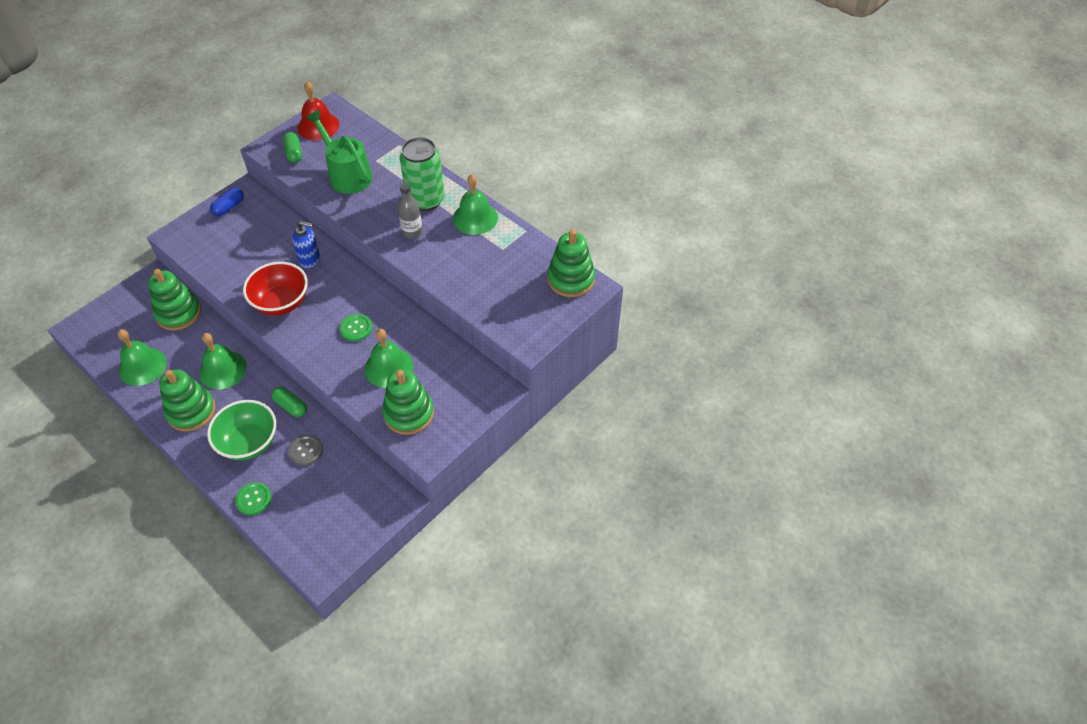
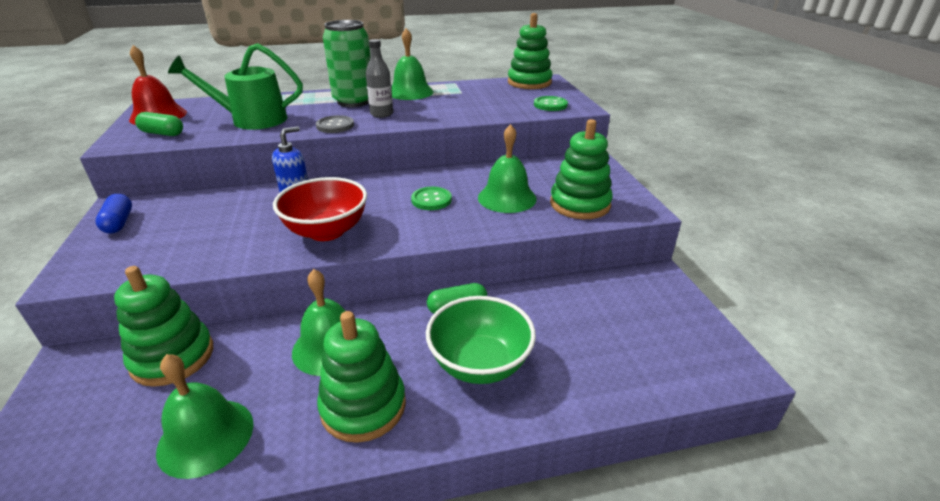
camera: 55 degrees left, 20 degrees down
(253, 499) = (581, 392): green button -> green button (550, 105)
(306, 451) = (537, 318): grey button -> grey button (335, 126)

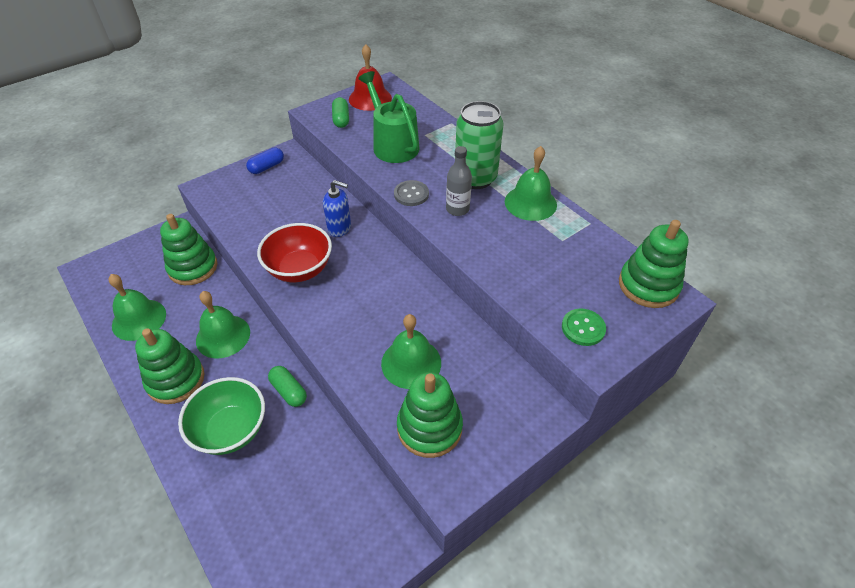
camera: 65 degrees right, 15 degrees up
(431, 200) = (378, 310): green button -> none

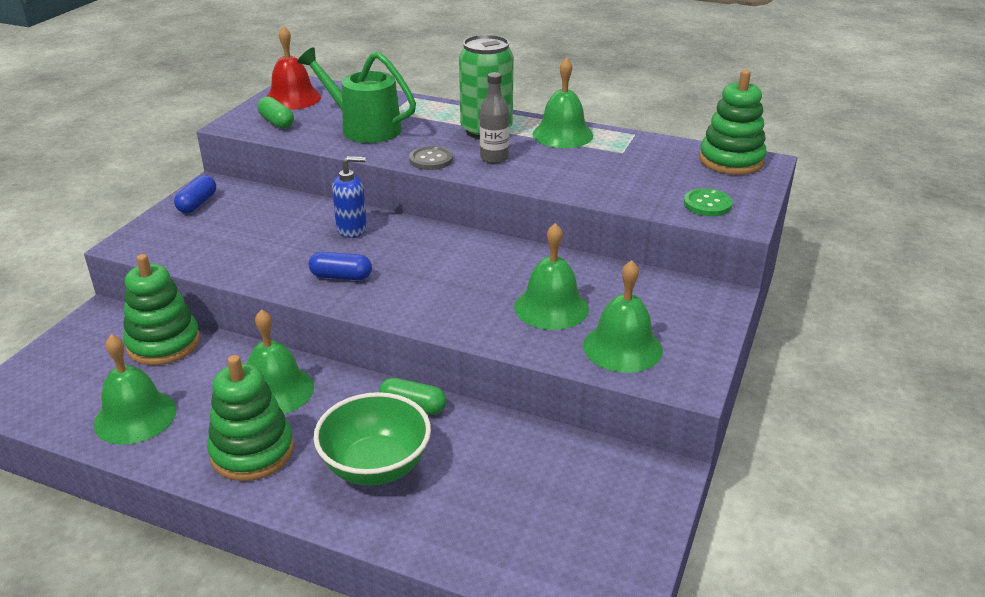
camera: 30 degrees left, 15 degrees down
(299, 269) = (341, 276): red bowl -> blue capsule
(429, 428) = (622, 347): green stacking toy -> green bell

